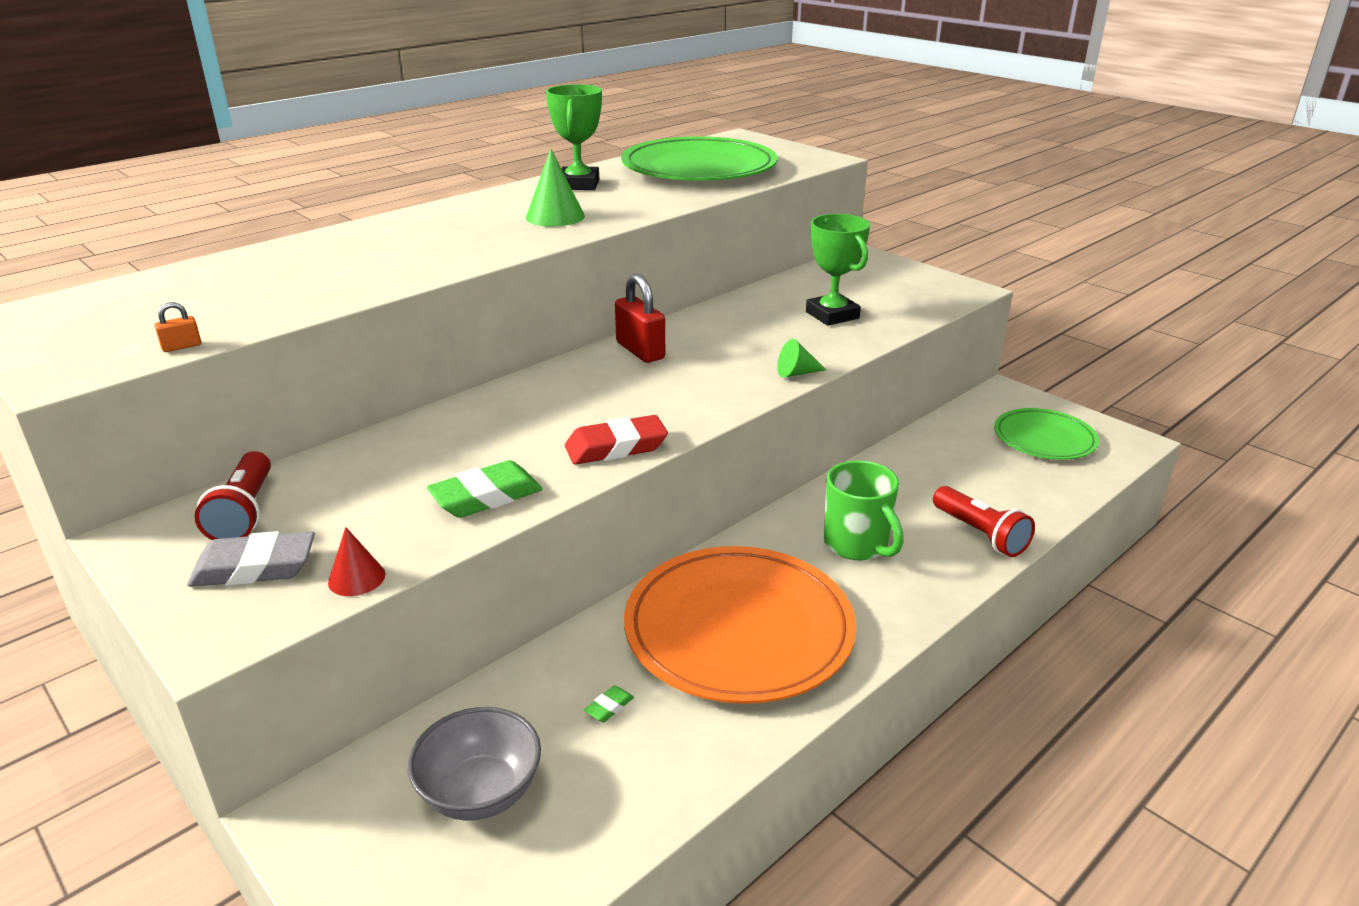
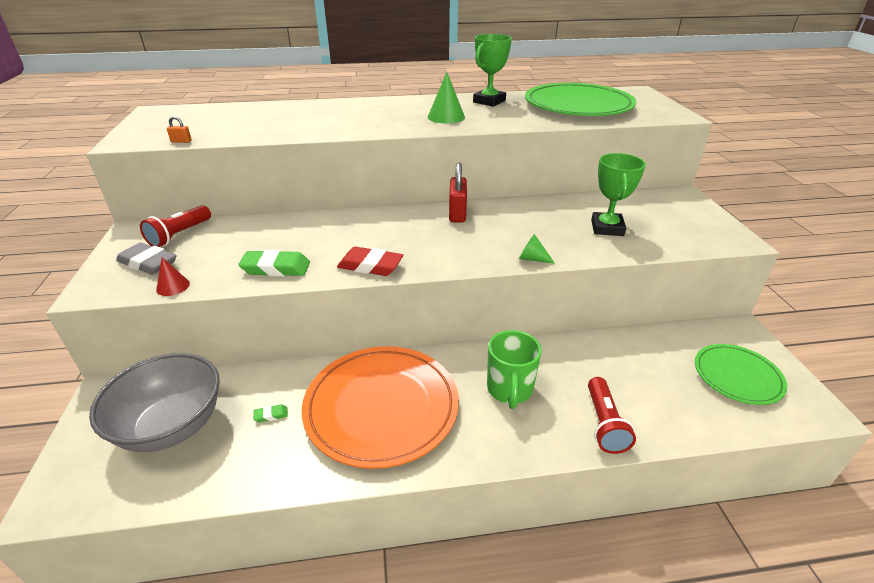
camera: 35 degrees right, 5 degrees up
(480, 792) = (172, 426): grey bowl -> grey bowl, size x1.53

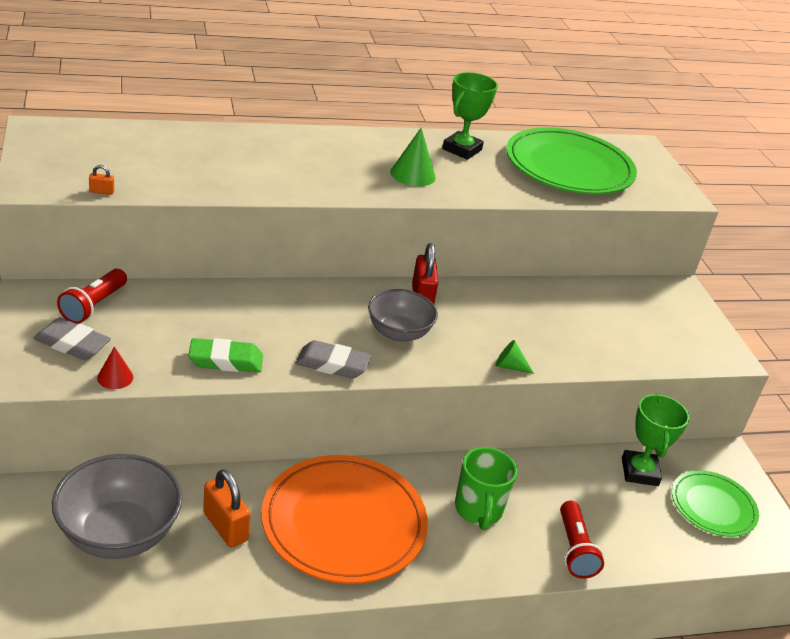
camera: 10 degrees left, 0 degrees up
(271, 415) = (225, 526): green eraser -> orange padlock
(370, 266) = (332, 364): red eraser -> grey eraser
(434, 239) = (398, 333): none -> grey bowl
(607, 228) = (592, 331): green trophy -> green trophy (639, 472)

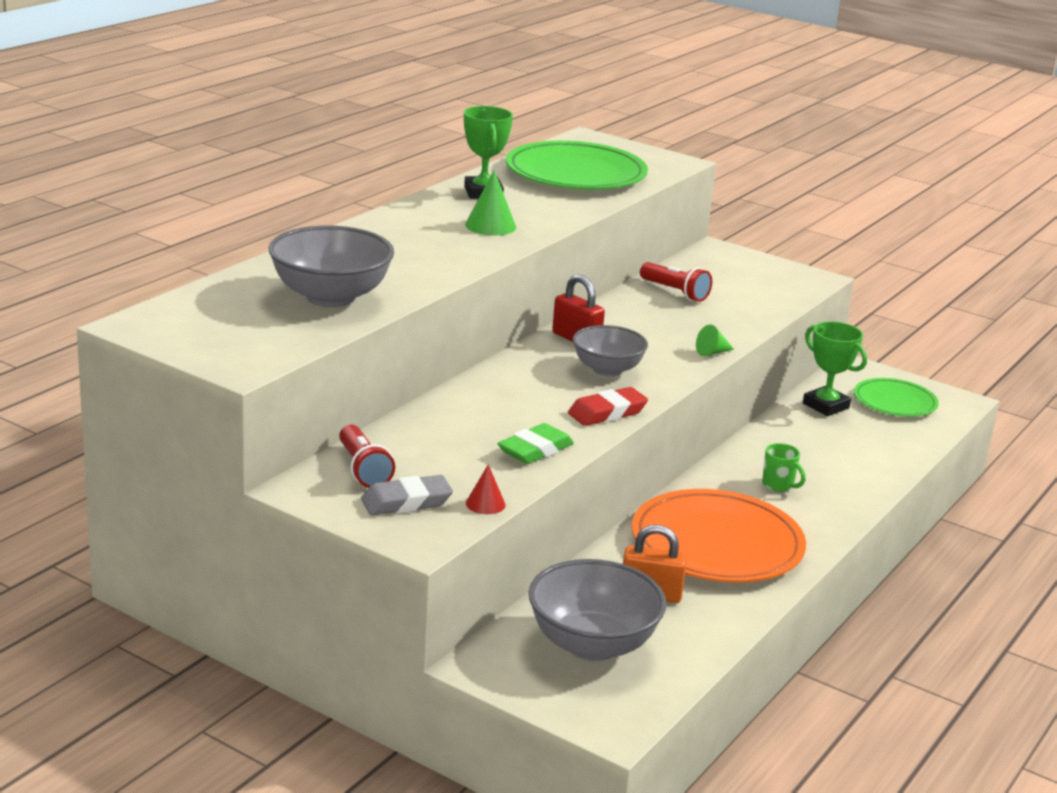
camera: 40 degrees left, 10 degrees down
(101, 191) = (305, 344): orange padlock -> none
(190, 169) = (330, 297): none -> grey bowl
(332, 364) = (607, 412): grey eraser -> red eraser
(478, 510) = (778, 485): green mug -> green mug, size x0.63
(574, 549) = (867, 473): red flashlight -> red flashlight (675, 292)

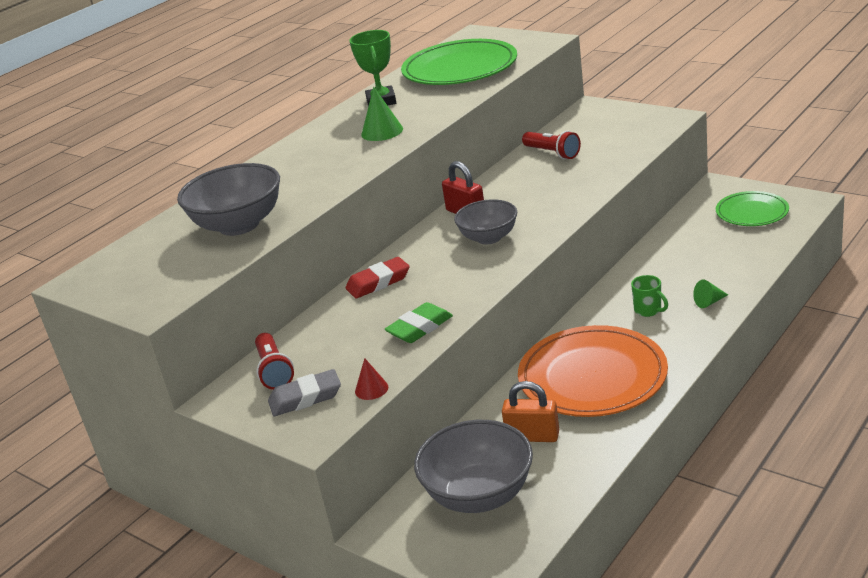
camera: 10 degrees right, 5 degrees up
(607, 412) = (484, 280): red eraser -> red eraser (378, 282)
(712, 352) = (579, 205): green cone -> green cone (709, 302)
(825, 406) = (692, 226): green trophy -> none

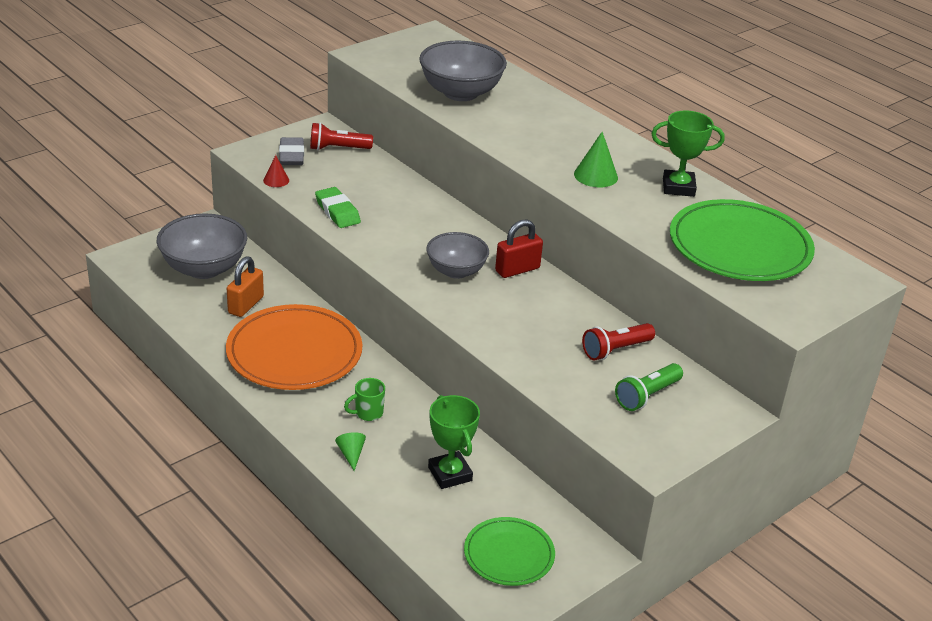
camera: 95 degrees right, 5 degrees up
(378, 282) = (426, 206): red eraser -> none
(600, 133) = (647, 396): none -> green flashlight
(690, 254) = (450, 474): none -> green trophy

